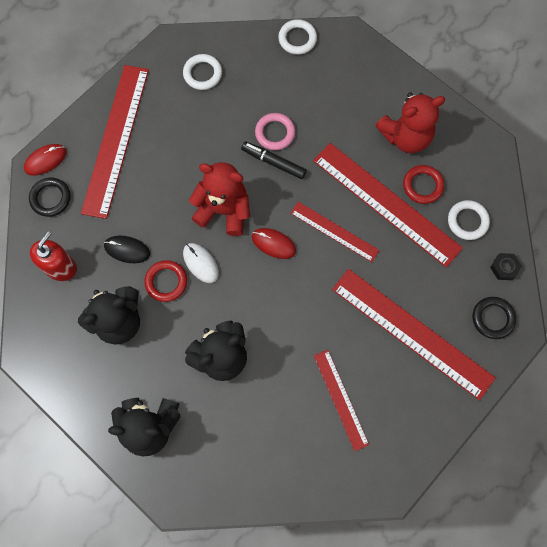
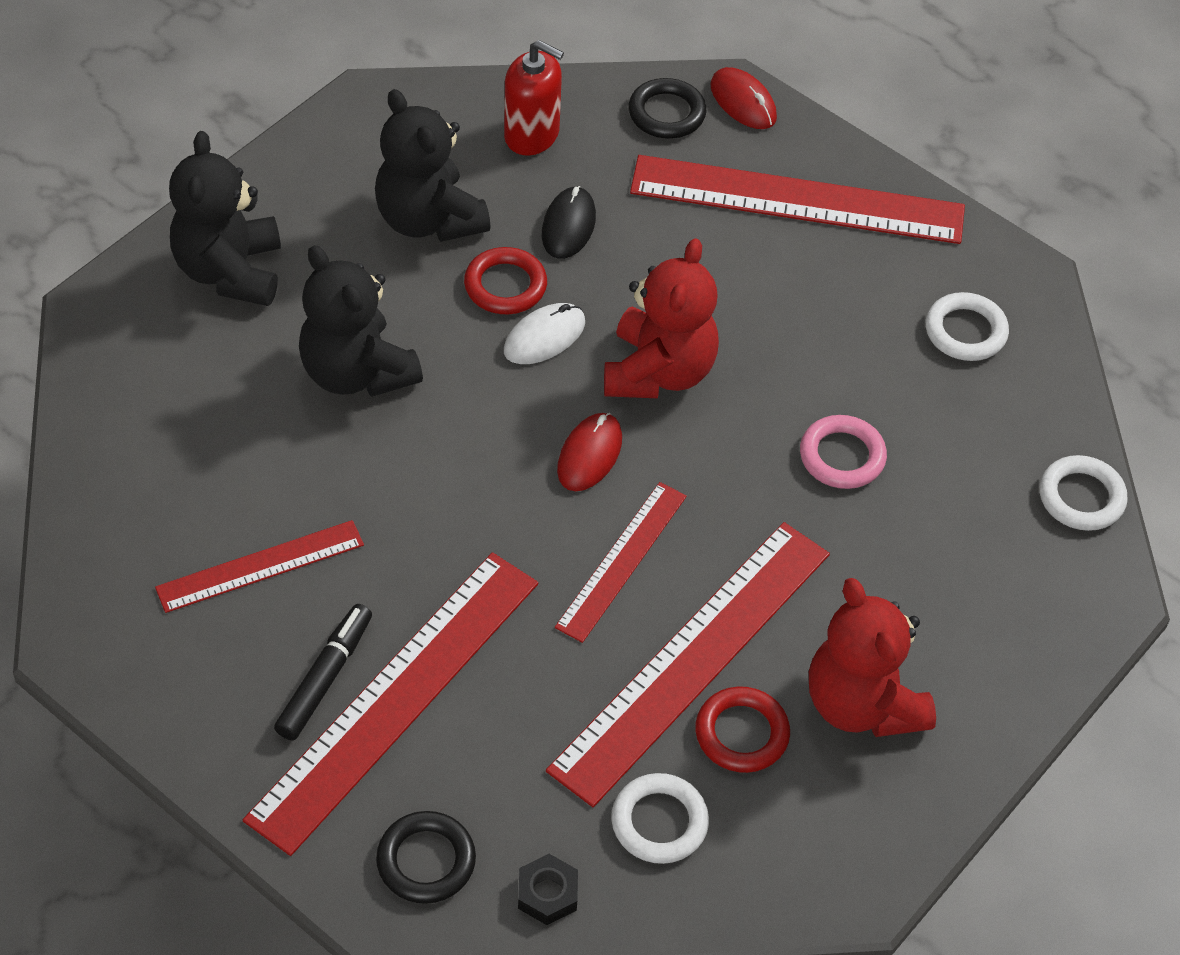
camera: 85 degrees right, 20 degrees down
(273, 162) = (773, 454): black marker -> black marker (325, 678)

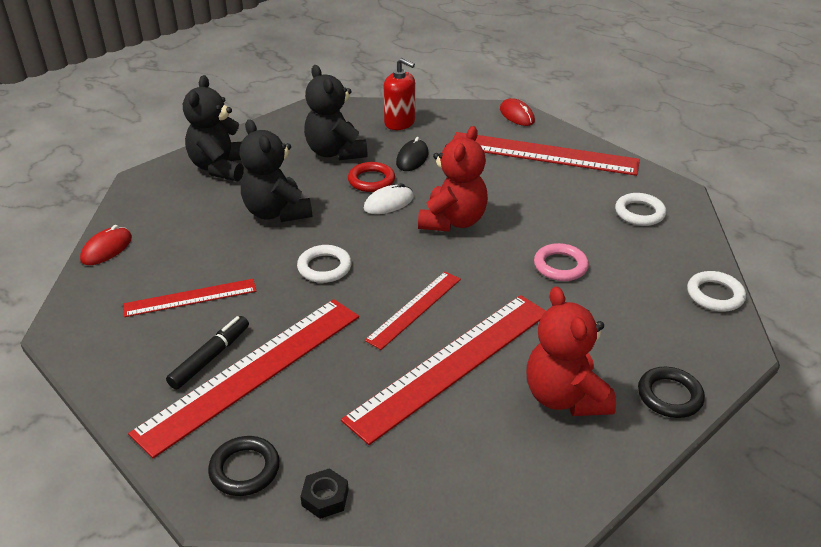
camera: 10 degrees right, 15 degrees down
(589, 454) = (404, 256): red mouse -> red mouse (107, 249)
(659, 822) = (414, 458): white ring -> white ring (324, 267)
(666, 113) = (474, 118): black ring -> black ring (669, 396)
(741, 733) = (479, 408): red ring -> none

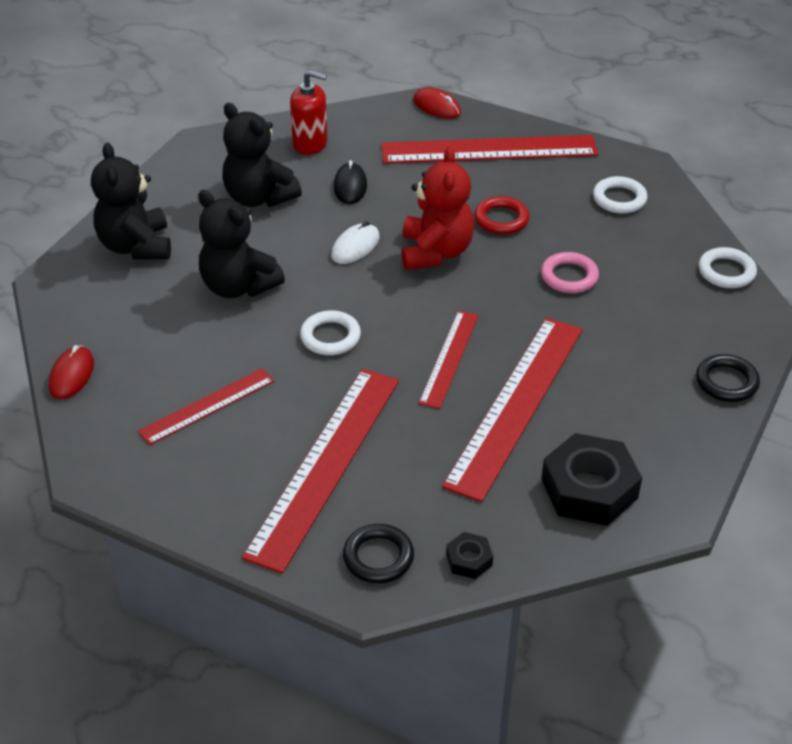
camera: 20 degrees left, 5 degrees up
(210, 357) = (272, 462): black marker -> none
(371, 180) = (320, 224): red ring -> red ring (501, 219)
(479, 462) = (589, 489): none -> black nut
(564, 397) = (635, 408): red teddy bear -> none

